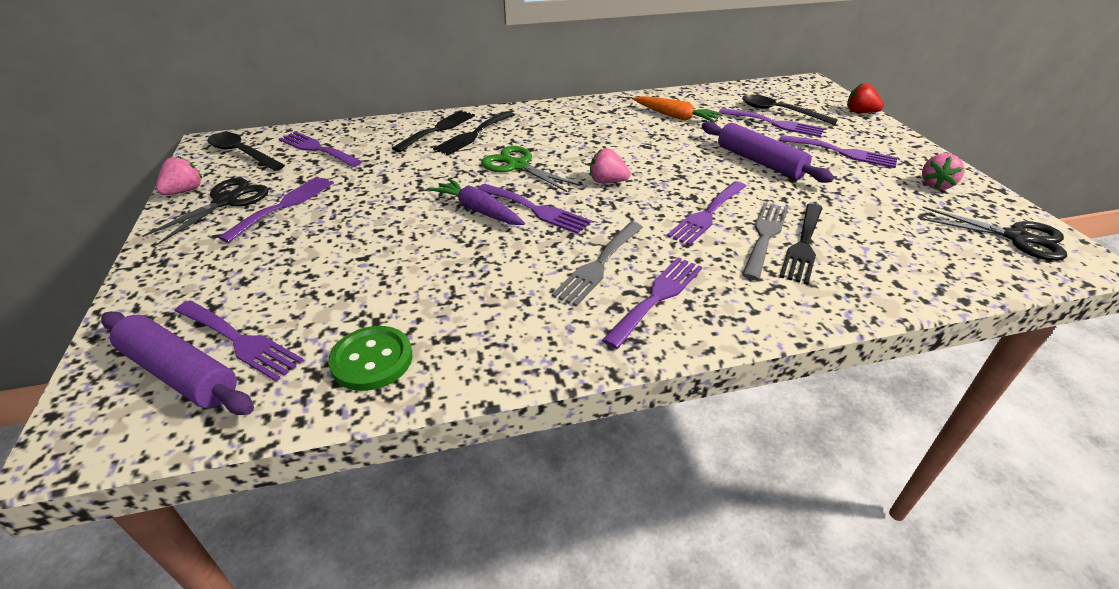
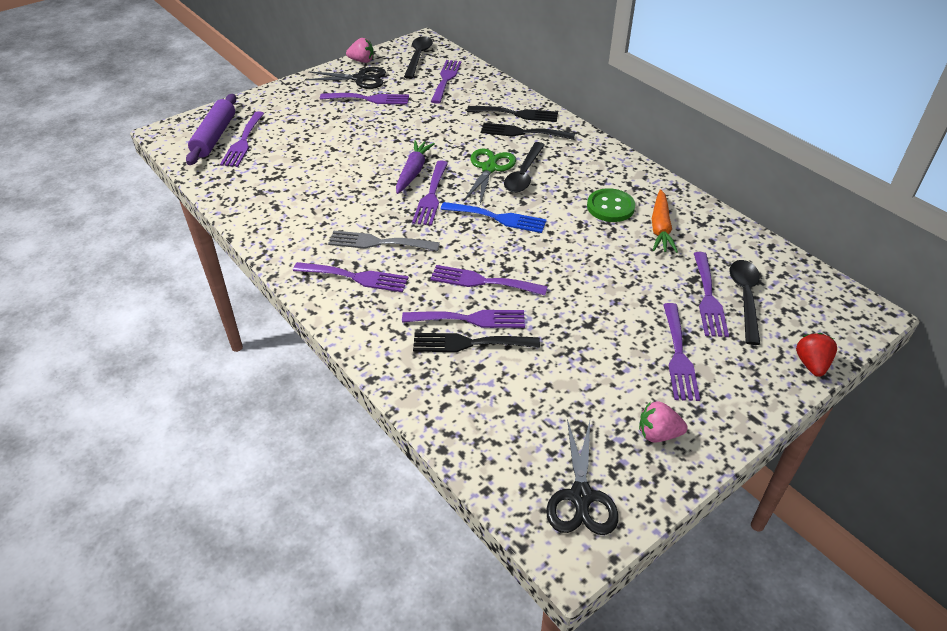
camera: 65 degrees right, 5 degrees up
(372, 360) = (247, 187): green button -> green button (610, 207)
(546, 151) = (524, 174): none -> black spoon
(607, 181) = (498, 218): pink strawberry -> blue fork
(760, 162) = (606, 299): purple rolling pin -> none
(765, 236) = (470, 319): grey fork -> purple fork

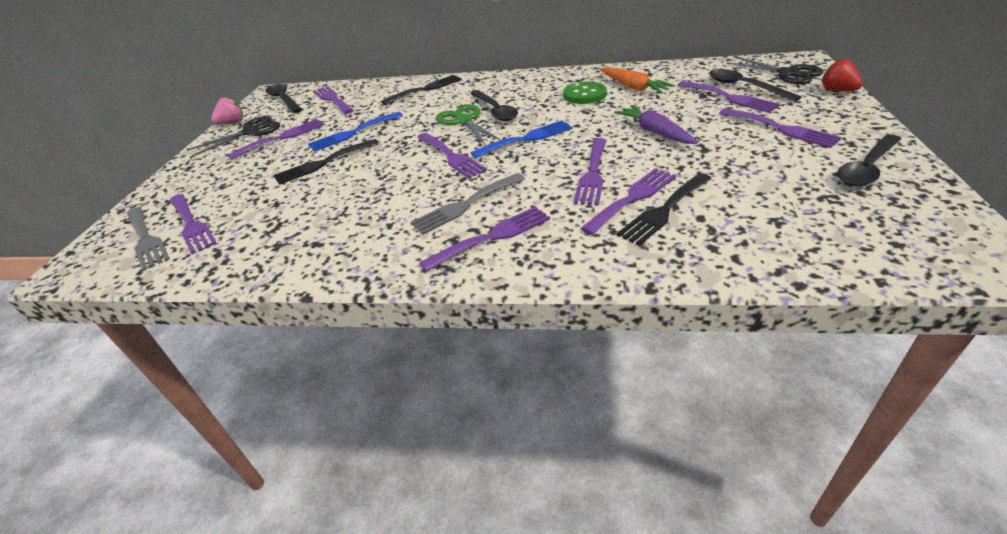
camera: 40 degrees left, 5 degrees down
(214, 136) = (146, 239): purple rolling pin -> grey fork
(410, 126) = (352, 133): none -> blue fork
(413, 172) = (407, 153): purple carrot -> purple carrot (654, 132)
(482, 281) = (592, 174): purple fork -> purple fork turned 45 degrees counterclockwise
(522, 132) = (449, 94): black fork -> black fork (323, 163)
(581, 496) = (924, 231): black scissors -> black scissors (787, 73)
(658, 434) = (866, 168): pink strawberry -> black spoon

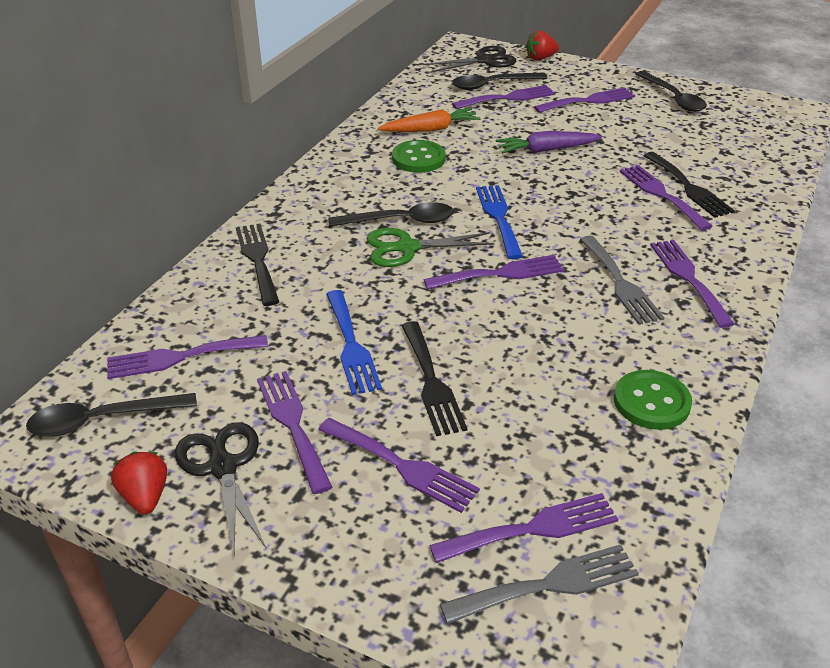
camera: 75 degrees left, 0 degrees up
(232, 123) = (145, 496): pink strawberry -> red strawberry
(313, 247) = (651, 402): none -> green button
(592, 174) = (606, 201): purple fork -> purple fork (402, 466)

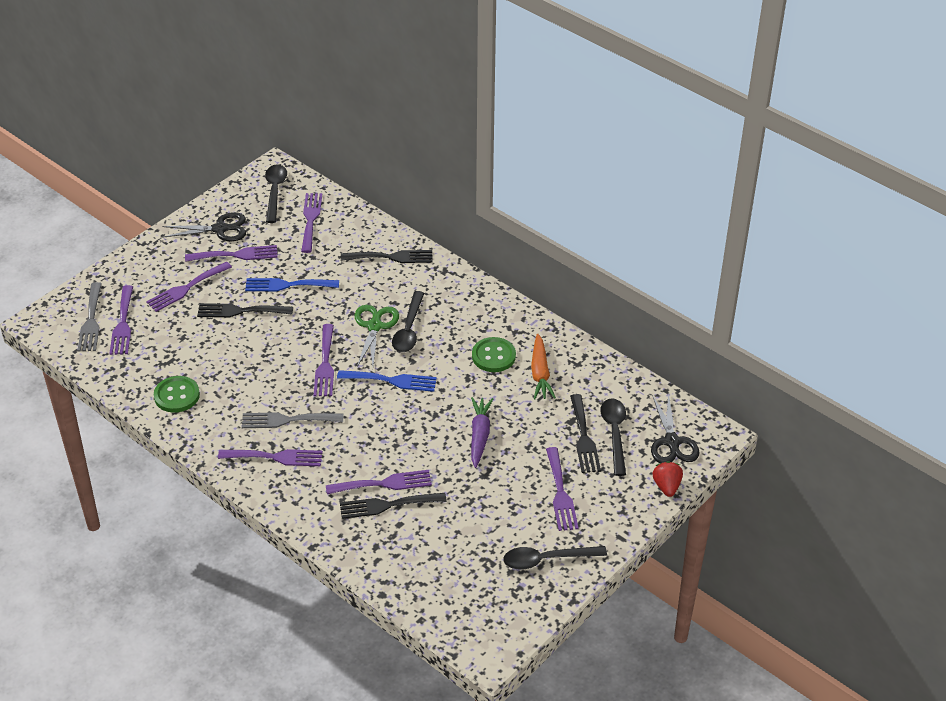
camera: 105 degrees right, 5 degrees up
(145, 496) = (215, 204): red strawberry -> none
(508, 98) = (584, 438): purple fork -> black fork

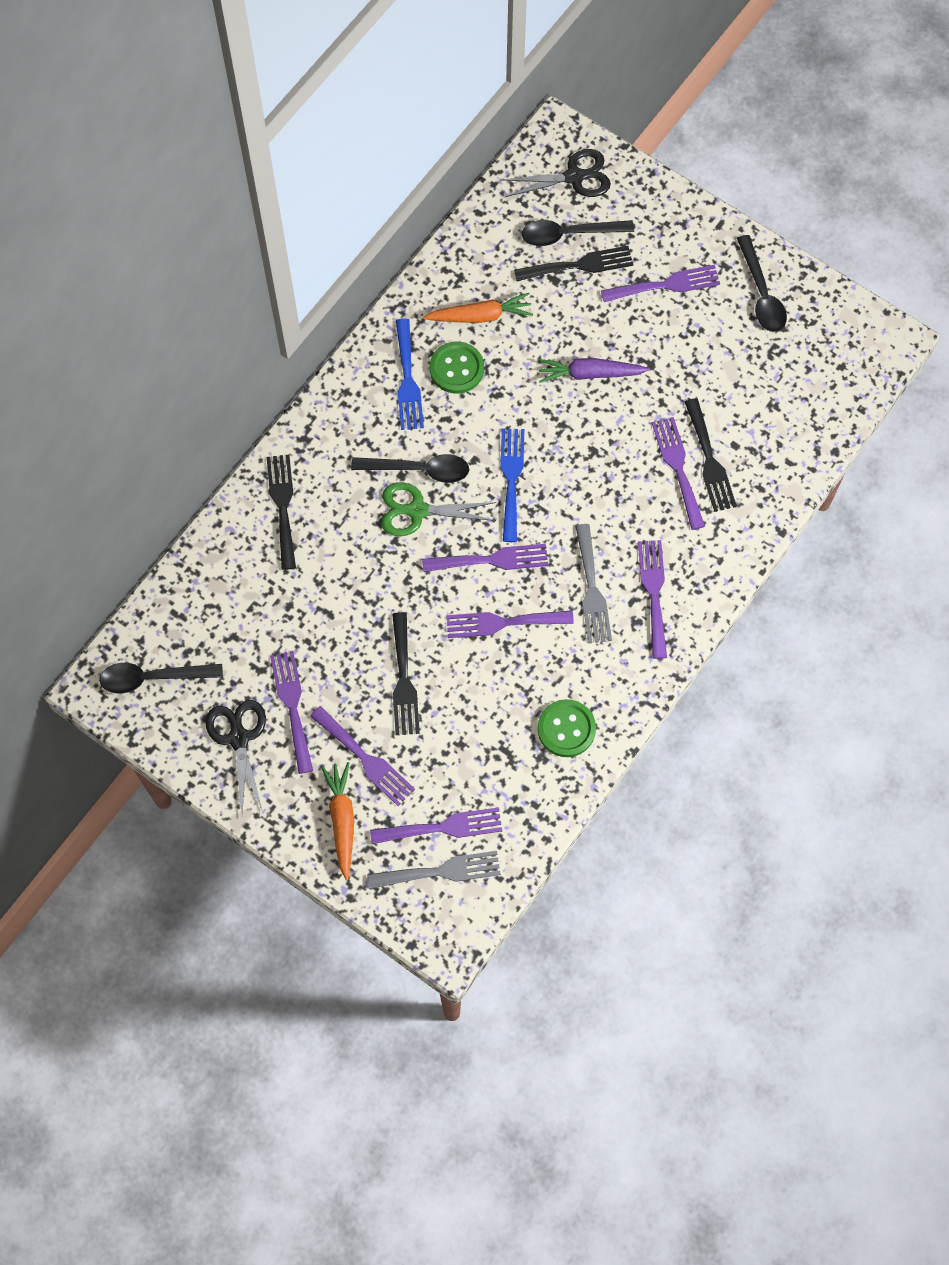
camera: 95 degrees left, 25 degrees up
(145, 274) = (342, 820): none -> orange carrot
(287, 285) = (348, 629): blue fork -> blue fork (407, 380)
(310, 219) = (211, 620): purple fork -> purple fork (502, 623)
(666, 486) = (641, 181): red strawberry -> none

